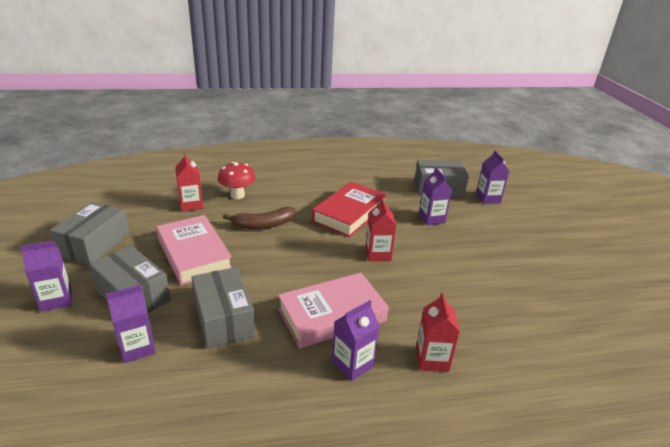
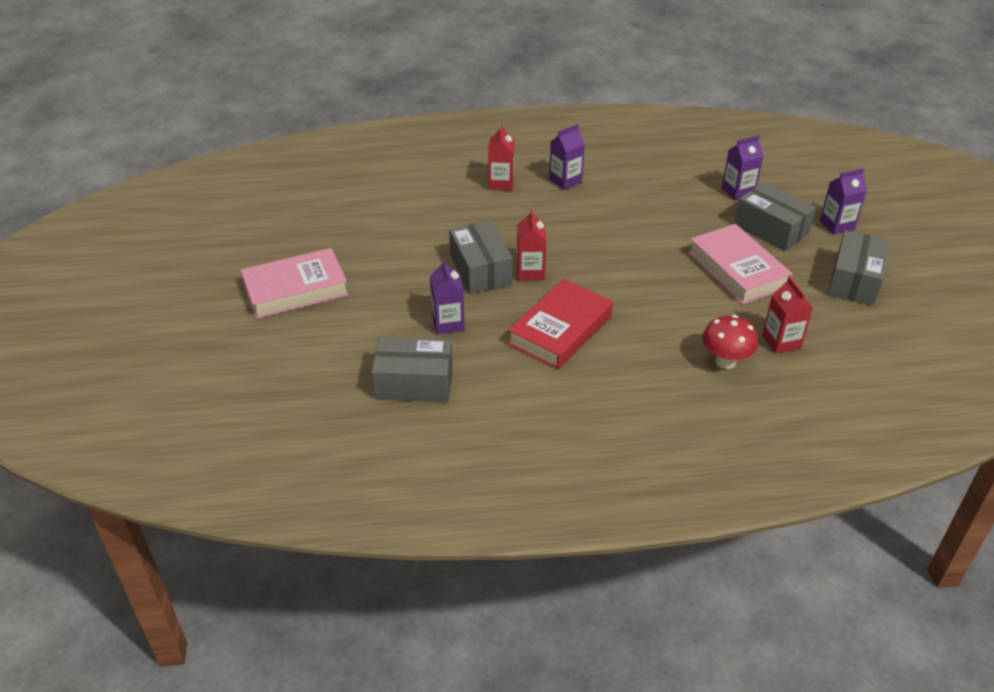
camera: 175 degrees left, 10 degrees up
(224, 319) = (677, 210): grey box -> grey box (480, 270)
(263, 225) = (672, 310): brown banana -> none
(332, 315) = (582, 213): pink book -> pink book (296, 289)
(487, 198) = (345, 363): purple carton -> none

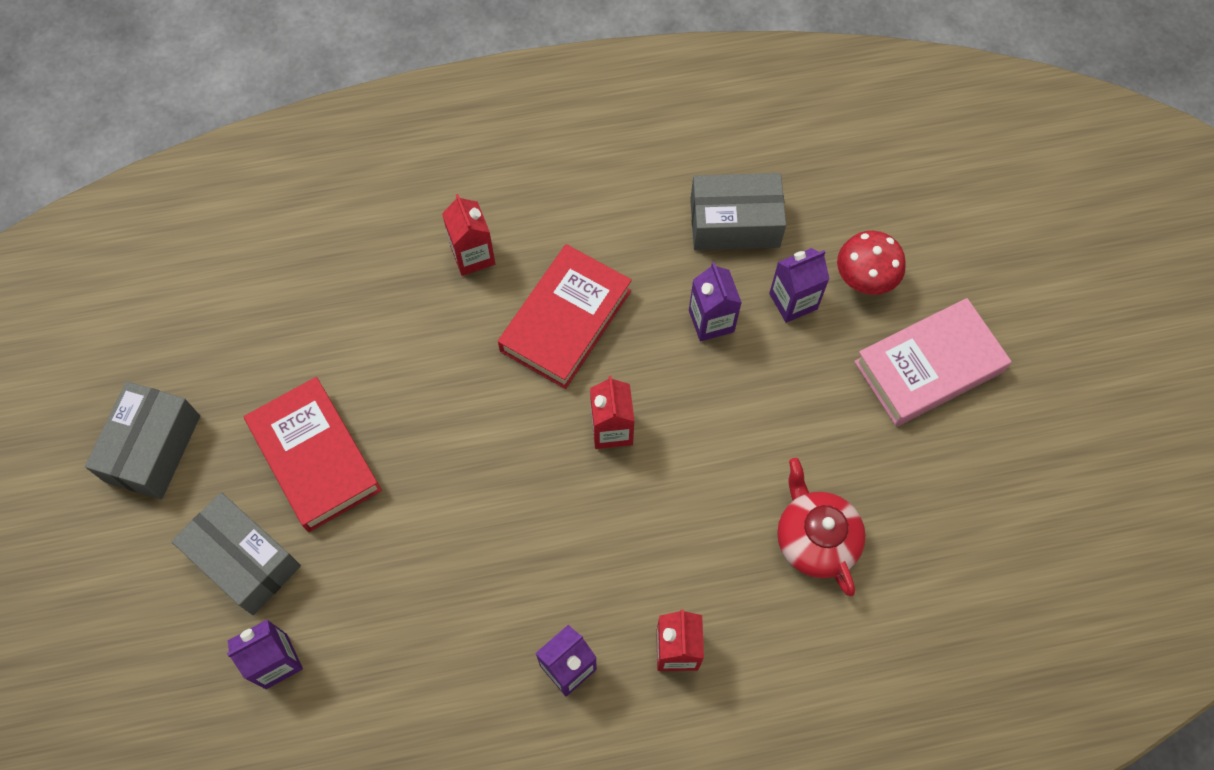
camera: 175 degrees right, 25 degrees up
(406, 218) = (815, 539): none -> red teapot
(480, 270) = (683, 427): grey box -> none
(725, 361) = (362, 284): red mushroom -> red mushroom (864, 280)
(737, 270) = (315, 457): pink book -> red book
(781, 342) = (285, 323): red carton -> red carton (473, 255)
(837, 225) = (137, 579): purple carton -> purple carton (793, 301)

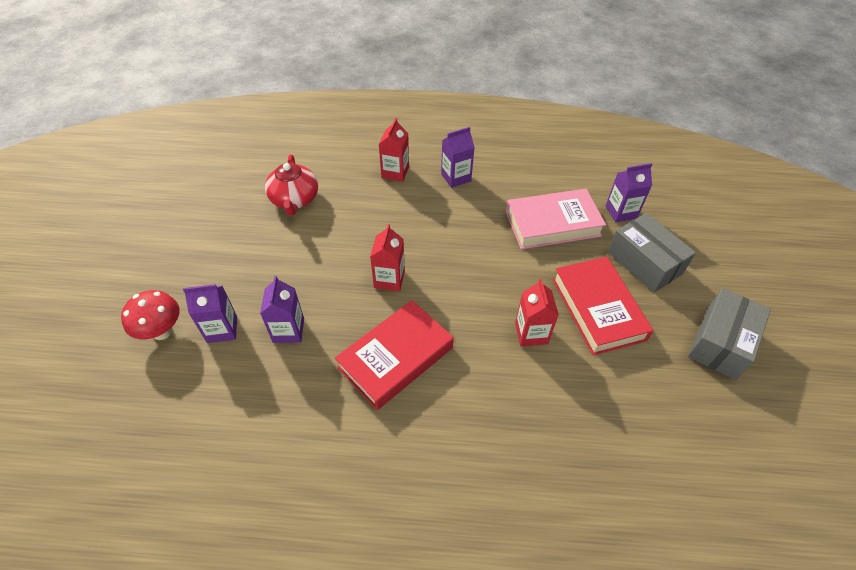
camera: 165 degrees left, 15 degrees down
(473, 255) = (456, 431): red carton -> red carton (531, 333)
(734, 223) = (228, 402): grey box -> none
(928, 367) = (163, 266): pink book -> pink book (552, 224)

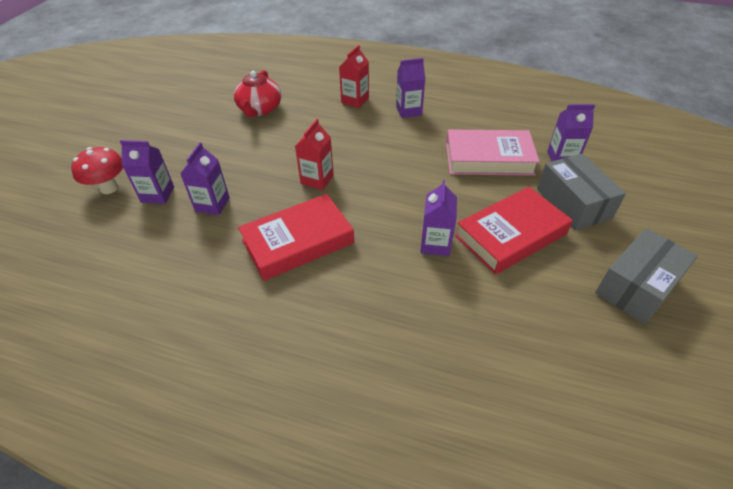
camera: 15 degrees right, 5 degrees down
(531, 333) = (435, 244): red carton -> purple carton
(598, 309) = (511, 235): red book -> red book turned 60 degrees clockwise

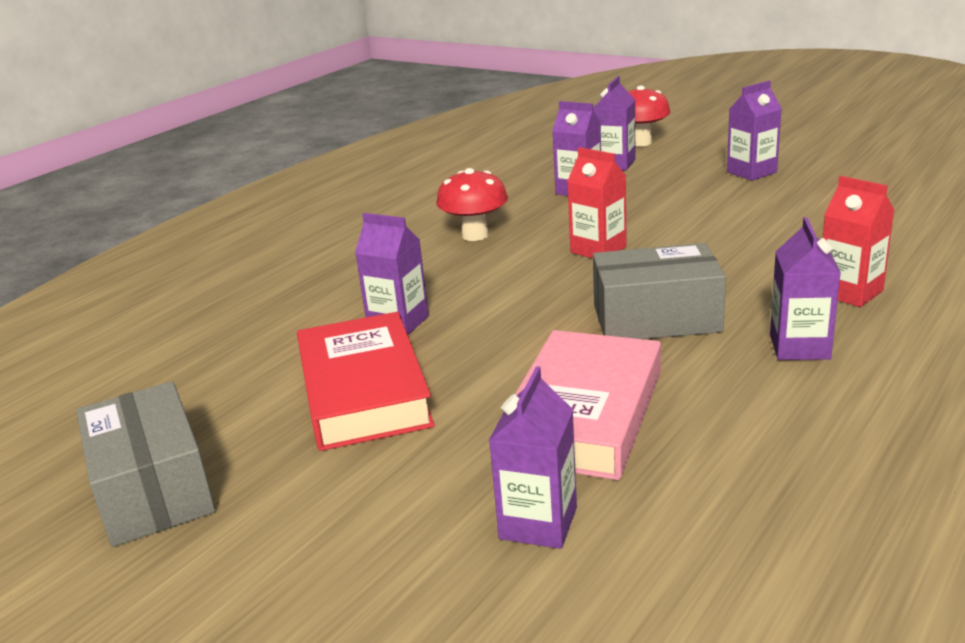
camera: 110 degrees right, 20 degrees down
(191, 134) = (751, 172): none -> purple carton
(260, 109) = (820, 212): red teapot -> none
(298, 242) = (475, 235): red book -> red mushroom
(573, 203) = (384, 487): grey box -> grey box (656, 318)

